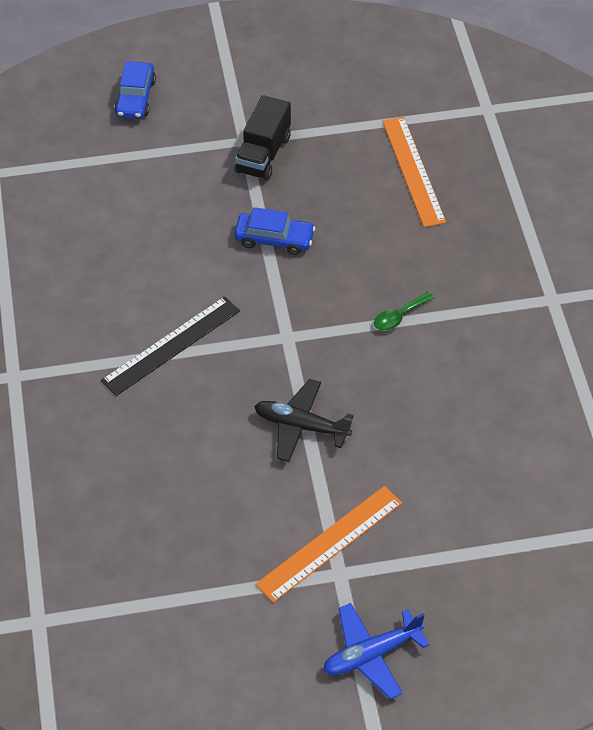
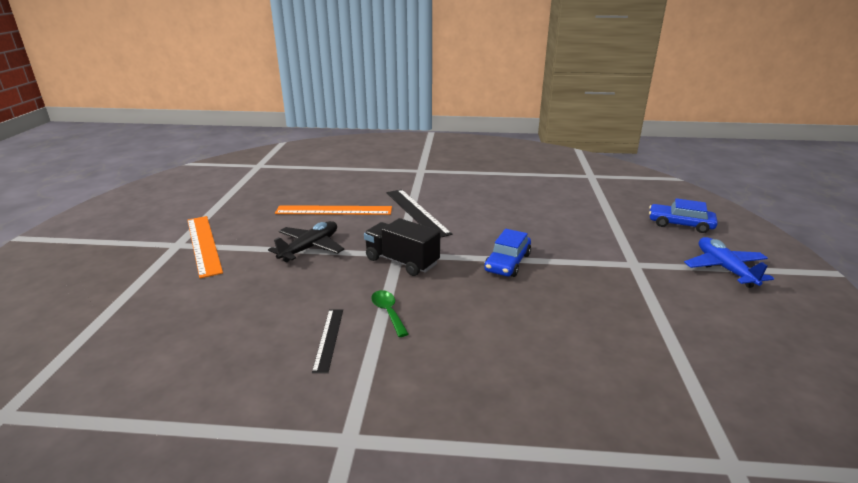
camera: 105 degrees right, 25 degrees down
(263, 154) = (616, 271): black truck -> black truck (402, 261)
(371, 654) = (105, 246): blue plane -> blue plane (724, 268)
(413, 171) = (594, 362): orange ruler -> orange ruler (334, 210)
(454, 348) = (328, 339): none -> black ruler

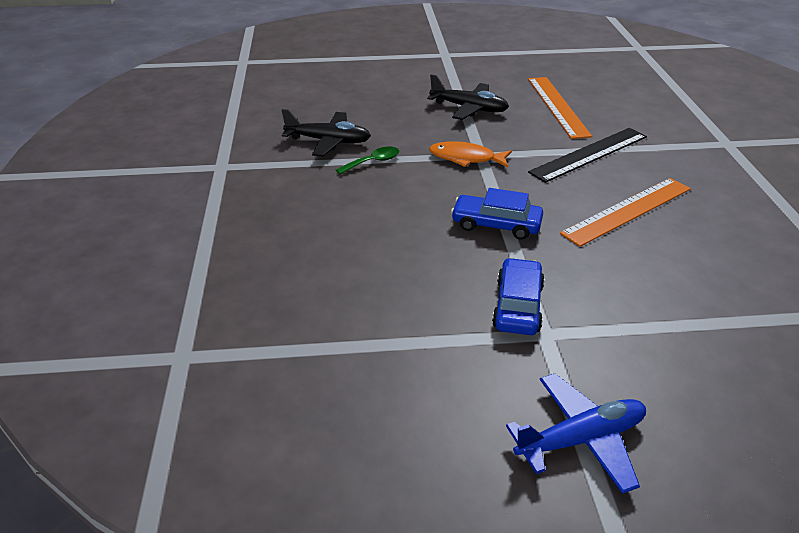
camera: 80 degrees right, 10 degrees up
(203, 244) = (450, 64): orange ruler -> orange ruler (627, 210)
(328, 339) = (328, 141): black ruler -> black plane
(402, 261) = (466, 158): black truck -> orange fish
(680, 224) = (732, 411): blue car -> blue car (518, 306)

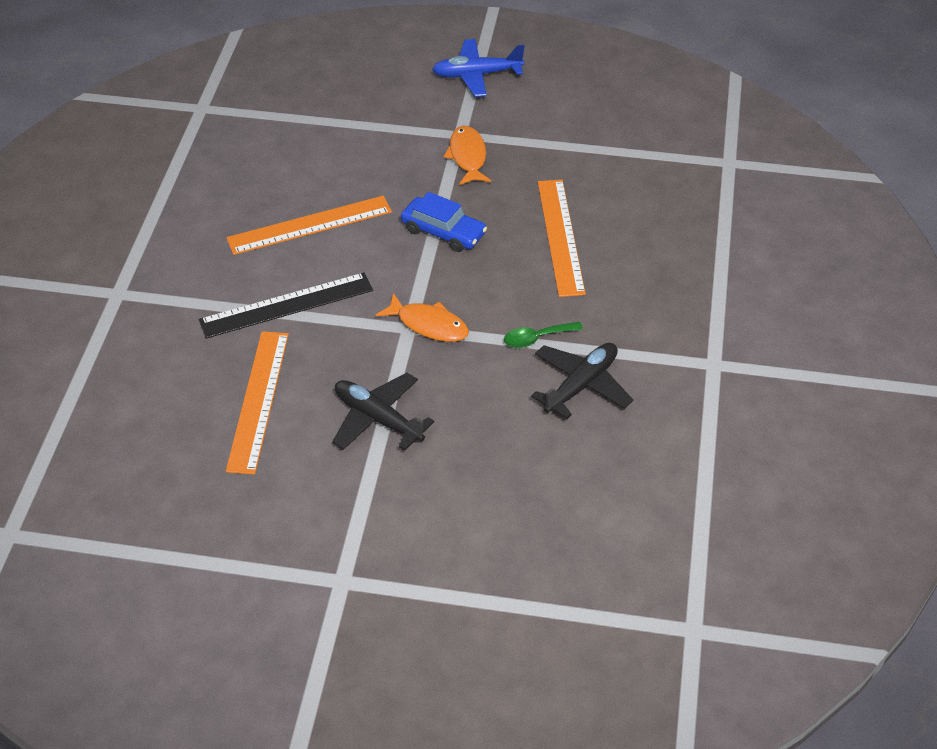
camera: 165 degrees left, 10 degrees up
(328, 141) = (581, 385): black plane -> black plane turned 105 degrees clockwise
(376, 238) = (560, 236): none -> orange ruler
(518, 306) = (467, 156): blue car -> orange fish

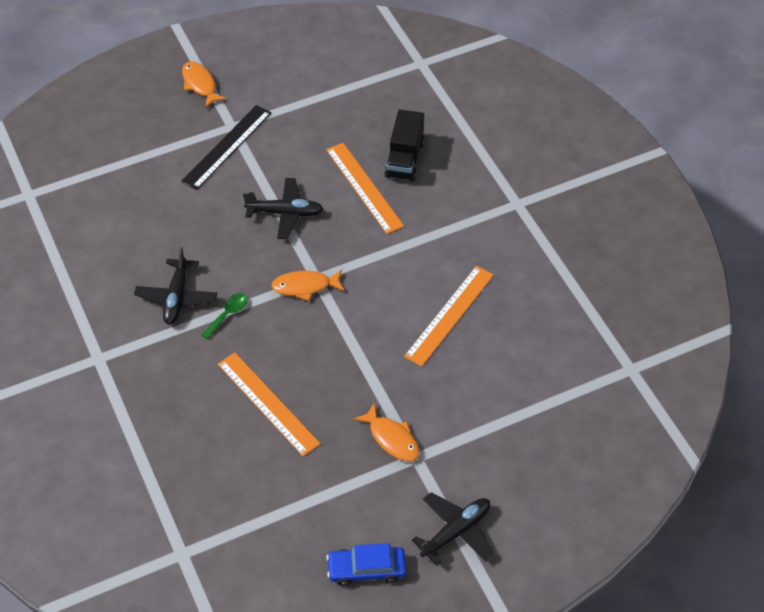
camera: 145 degrees right, 5 degrees up
(176, 410) = (404, 159): none -> black truck
(286, 305) = (406, 251): black ruler -> black ruler (227, 147)
(328, 682) = (200, 84): none -> orange fish
(443, 232) = (354, 361): blue car -> blue car (366, 569)
(477, 75) = (456, 532): blue plane -> black plane

